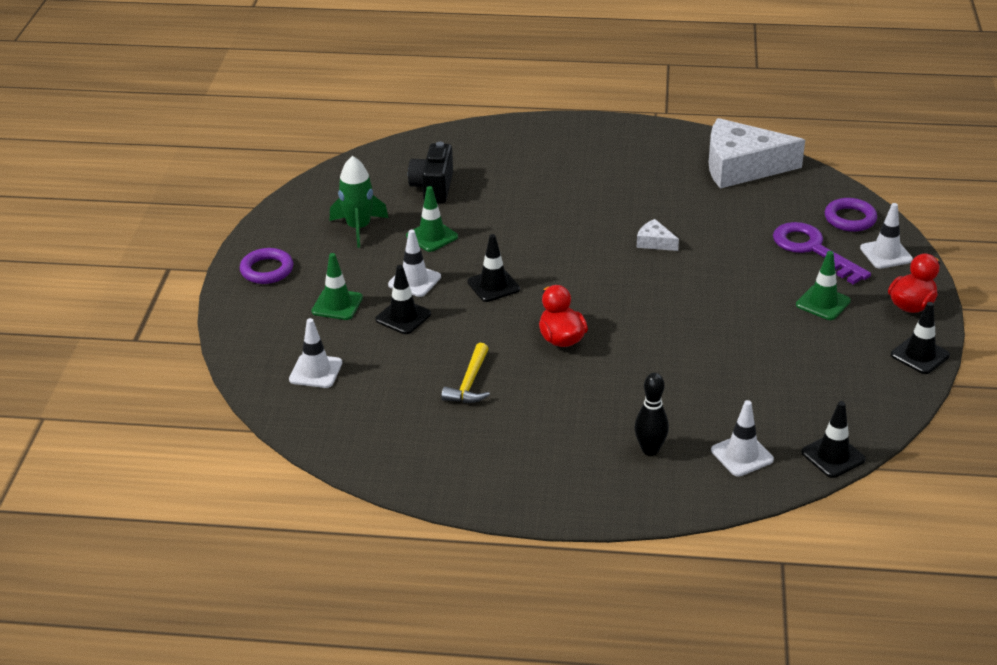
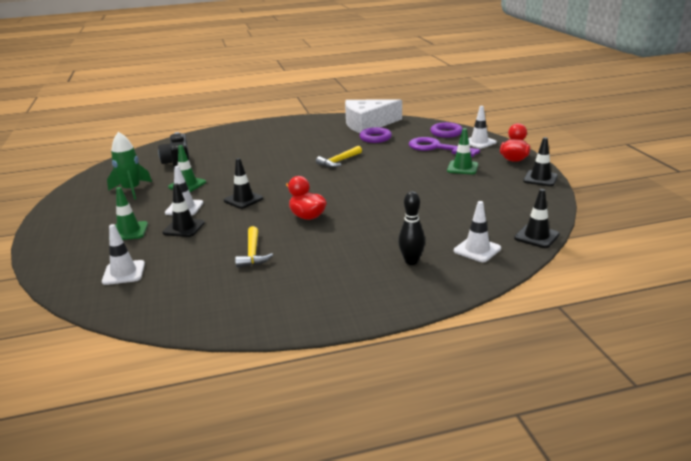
camera: 20 degrees left, 10 degrees down
(267, 270) = (65, 223): purple ring -> purple ring (375, 138)
(654, 242) = (339, 161): white cheese -> yellow hammer

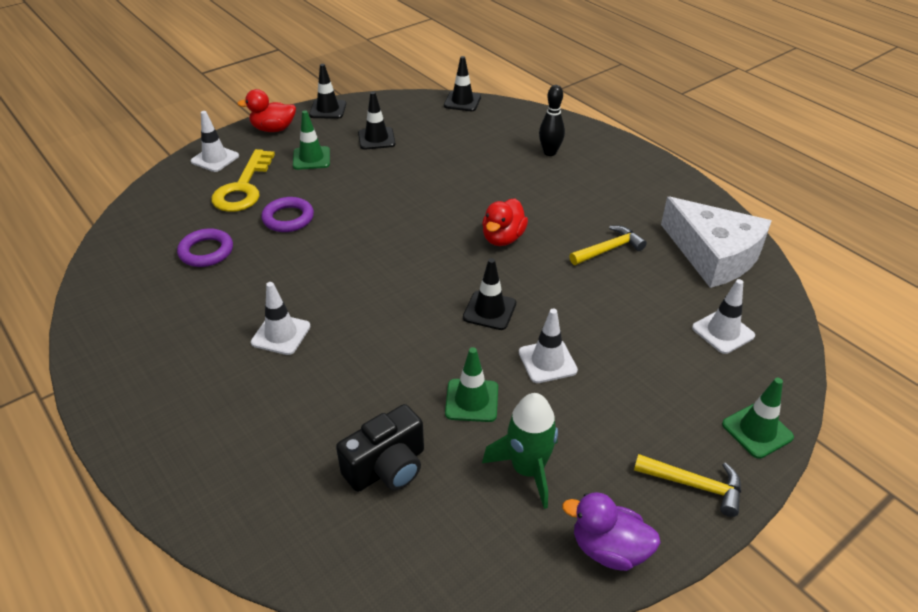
camera: 115 degrees left, 15 degrees up
(70, 198) = (608, 549): none -> purple duck
(129, 231) = (644, 385): green traffic cone -> green traffic cone (757, 431)
(184, 228) = (598, 333): black traffic cone -> black traffic cone (376, 139)
(339, 161) = (318, 262): yellow hammer -> yellow hammer (694, 485)
(368, 124) = (132, 277): white cheese -> white cheese (713, 255)
(436, 148) = (243, 188): purple key -> yellow key
(446, 133) = (176, 190): purple ring -> purple ring (288, 218)
(477, 250) = (505, 125): white traffic cone -> white traffic cone (281, 334)

